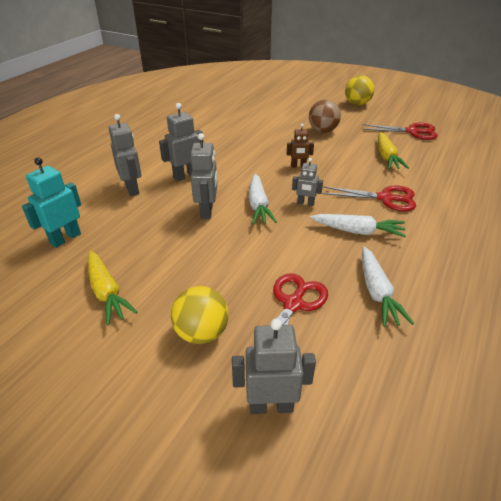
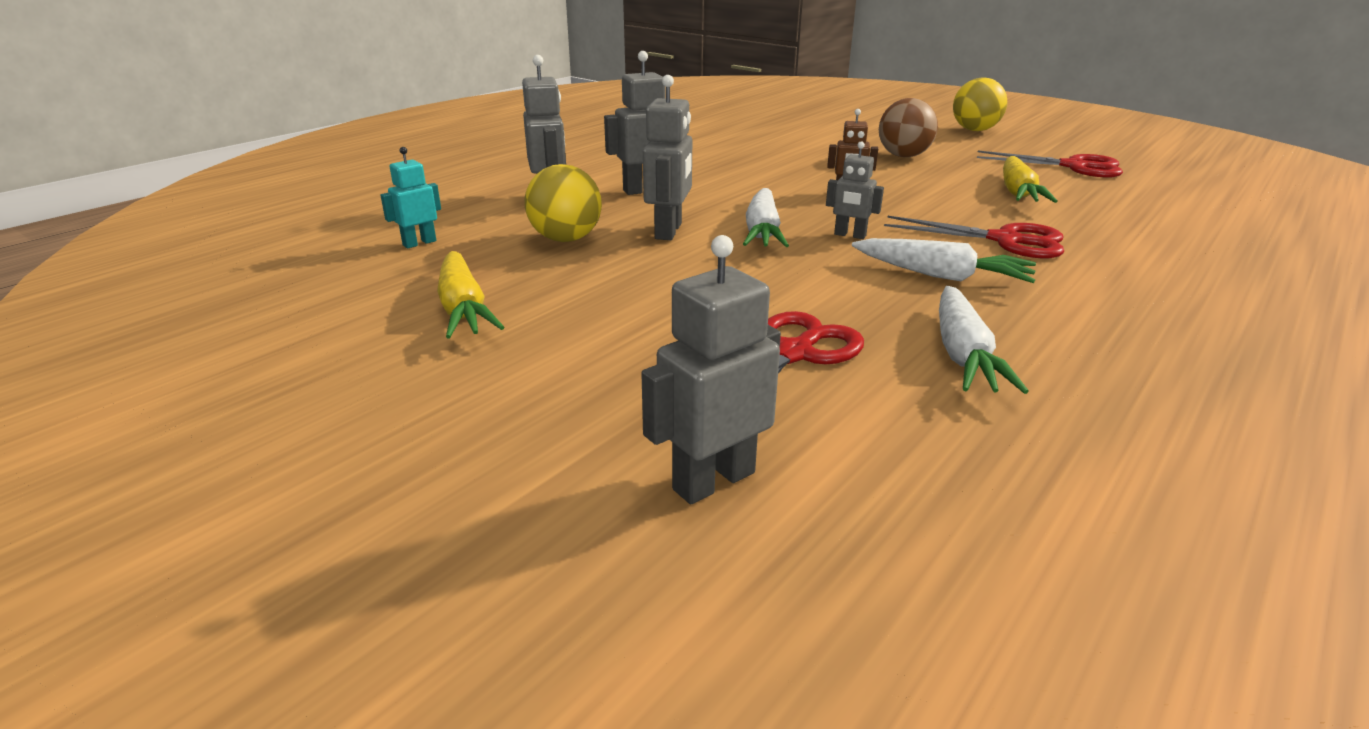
camera: 10 degrees right, 10 degrees down
(65, 238) = (419, 243): turquoise robot -> turquoise robot, size x0.62
(202, 333) = (611, 372): yellow ball -> yellow ball (566, 239)
(271, 406) = (713, 480): grey robot -> grey robot turned 45 degrees counterclockwise

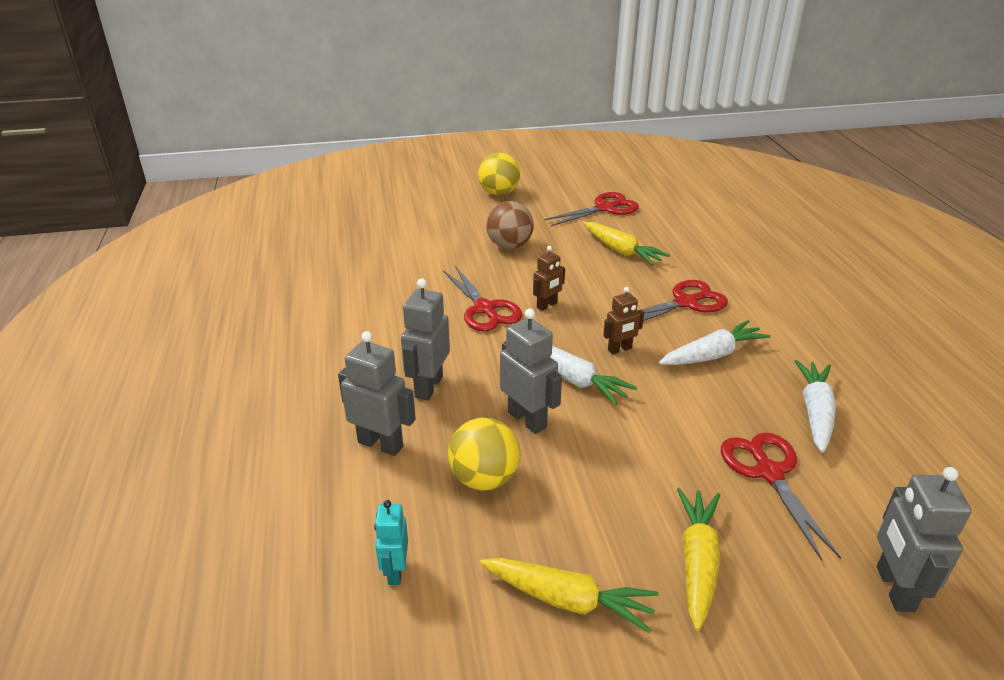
camera: 50 degrees left, 5 degrees up
(591, 351) = (697, 561): none -> yellow carrot
(788, 175) = (484, 309): none -> red scissors
(850, 235) = (620, 349): grey robot -> brown robot
(963, 355) = (815, 412): white carrot -> white carrot turned 120 degrees counterclockwise

